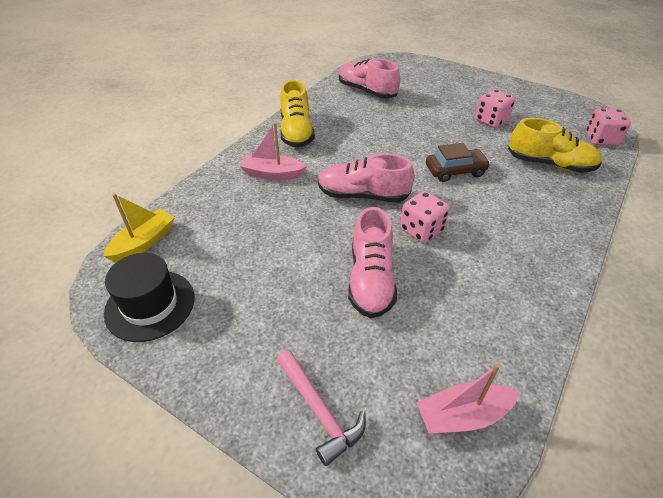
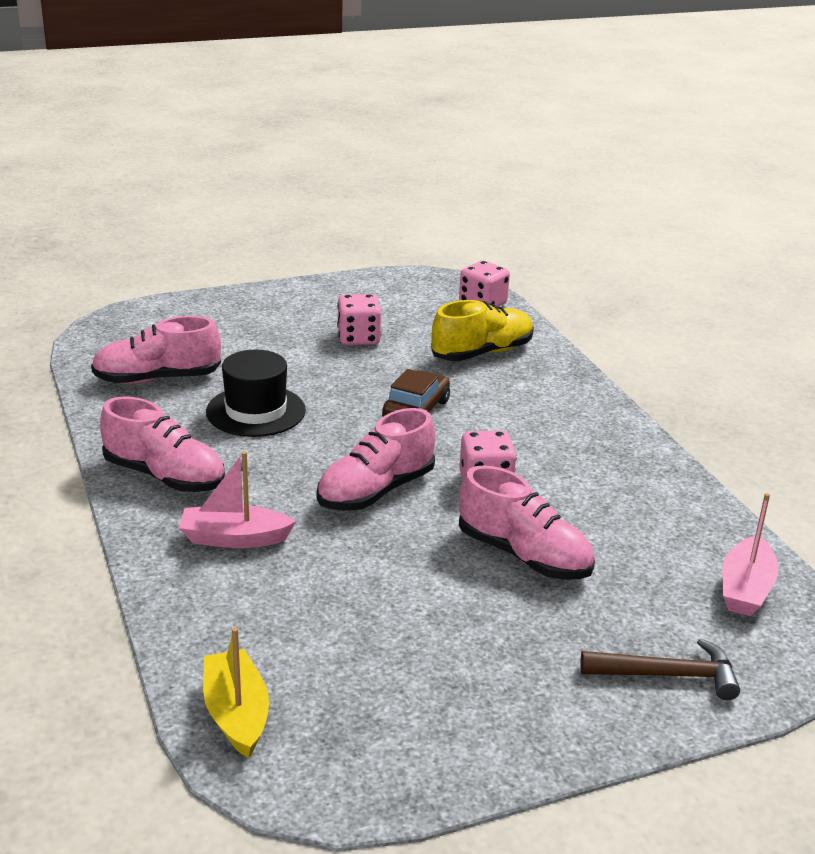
camera: 55 degrees left, 15 degrees down
(150, 305) = (377, 750): black hat -> black hat (256, 411)
(272, 174) = (234, 538): pink boat -> pink boat turned 45 degrees clockwise
(296, 132) = (165, 476): yellow shoe -> pink shoe
(319, 411) = (668, 675): pink hammer -> brown hammer

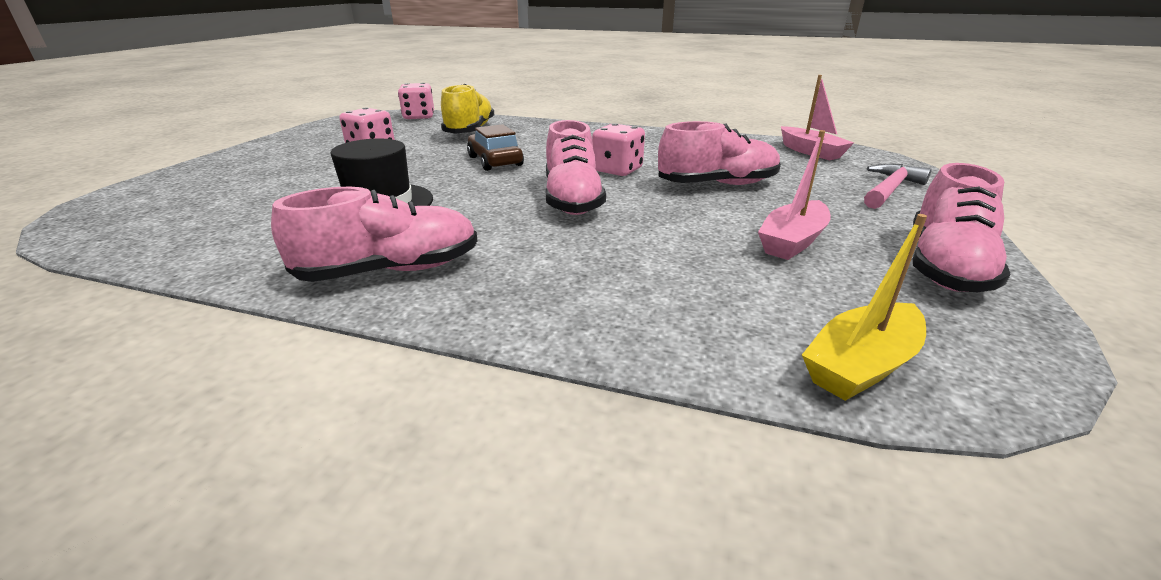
camera: 50 degrees left, 0 degrees up
(157, 379) = (231, 224): pink shoe -> pink shoe (945, 266)
(234, 538) = (551, 270): pink boat -> pink boat (792, 241)
(236, 714) = (860, 365): yellow boat -> yellow boat turned 60 degrees counterclockwise
(668, 675) = (889, 189): brown hammer -> pink hammer

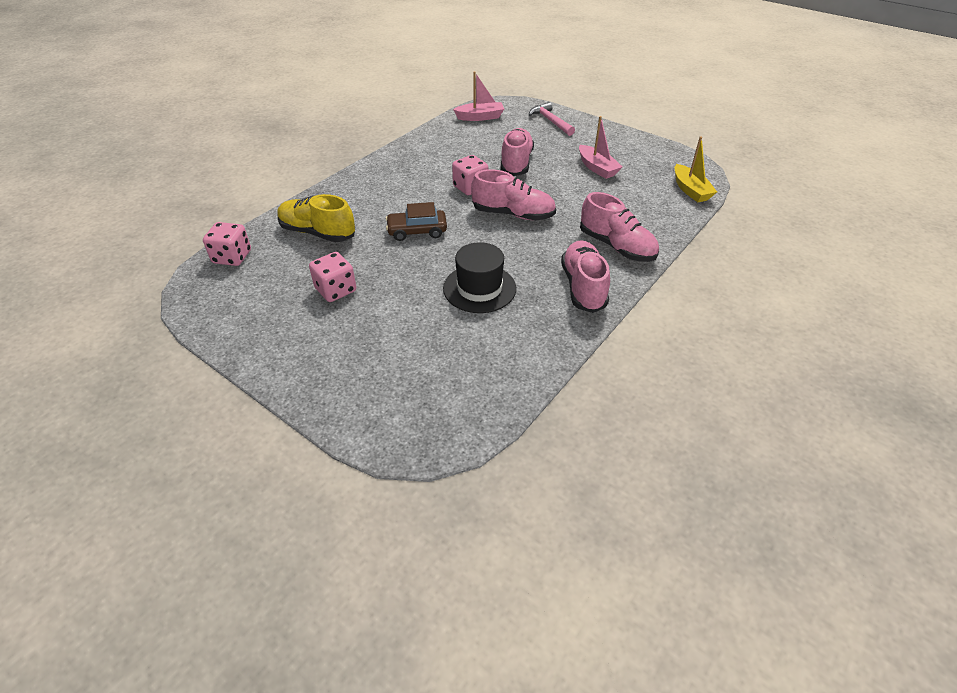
camera: 70 degrees left, 15 degrees up
(945, 266) = (632, 145): pink shoe -> pink shoe (616, 246)

